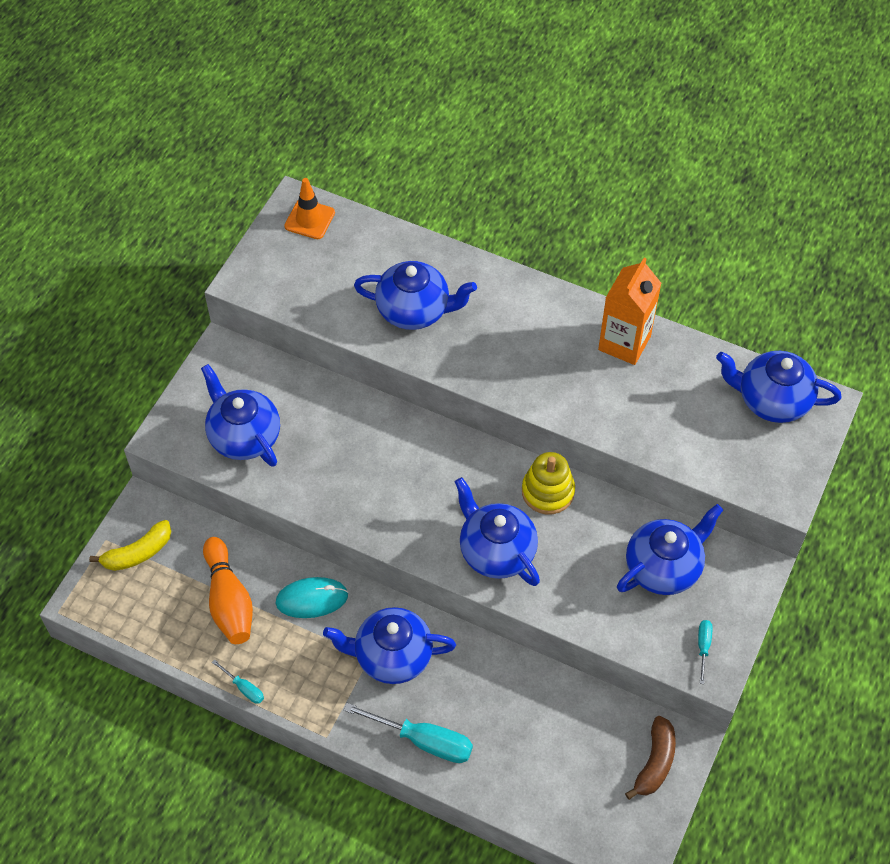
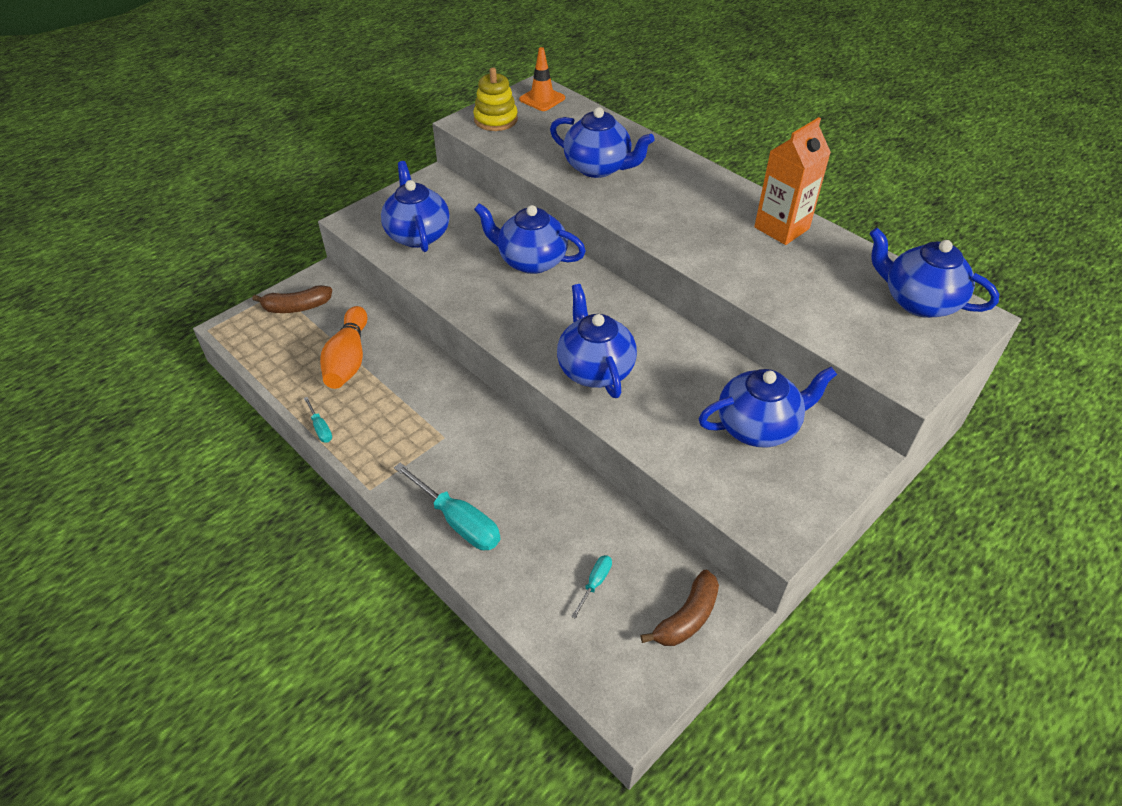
camera: 20 degrees right, 10 degrees down
(138, 553) = (297, 307): yellow banana -> brown banana
(312, 599) = (419, 378): turquoise mouse -> none
(391, 656) = (465, 442): blue teapot -> blue teapot (531, 261)
(548, 491) = (666, 337): yellow stacking toy -> yellow stacking toy (496, 120)
(703, 647) = (775, 508): turquoise screwdriver -> turquoise screwdriver (595, 583)

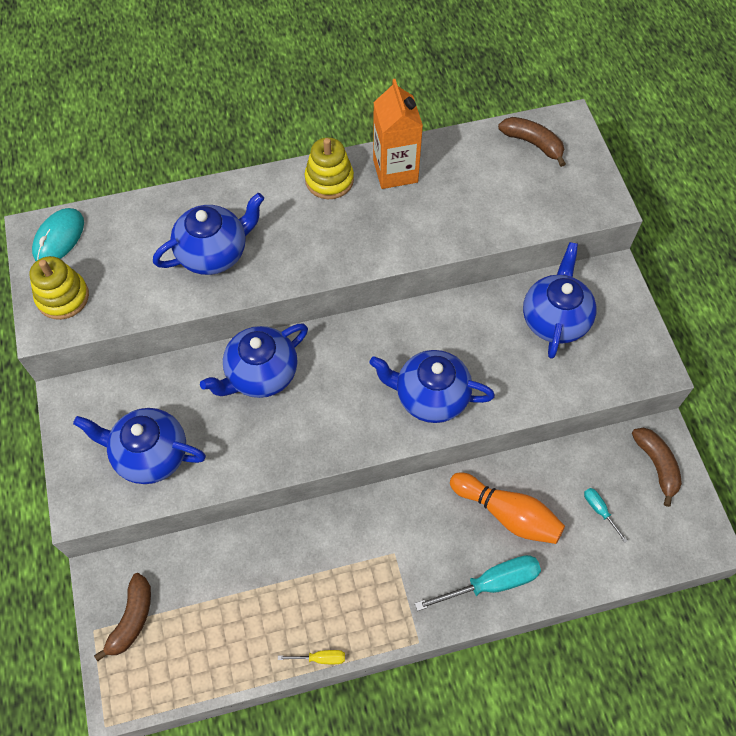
camera: 60 degrees left, 15 degrees up
(320, 428) = (320, 658): turquoise screwdriver -> yellow screwdriver
(348, 359) = (244, 597): orange bowling pin -> orange bowling pin (507, 514)
(542, 99) = (59, 238): orange traffic cone -> turquoise mouse
(730, 196) = (329, 180): none -> yellow stacking toy
(918, 301) = (533, 143): blue teapot -> brown banana

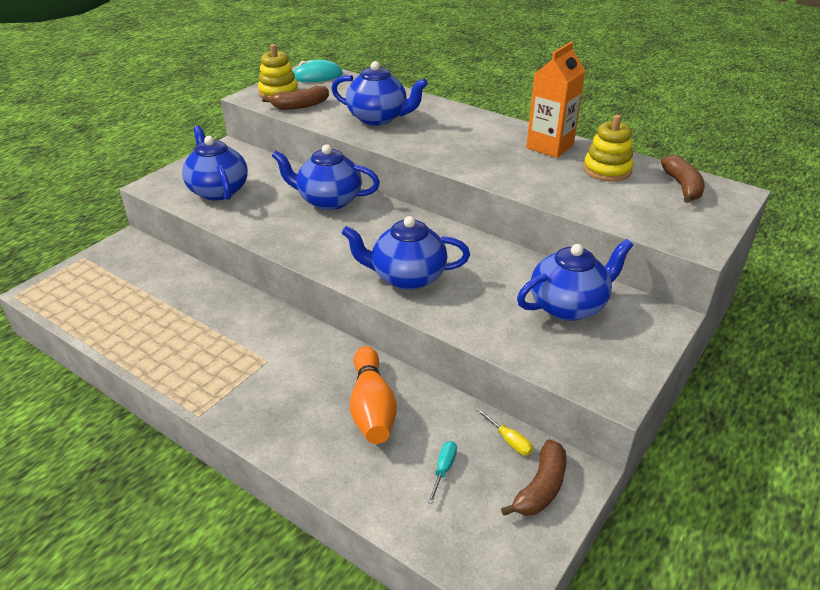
camera: 50 degrees right, 25 degrees down
(132, 619) = (104, 268): brown banana -> brown banana (300, 106)
(320, 658) = (140, 367): yellow screwdriver -> yellow screwdriver (509, 440)
(329, 180) = (498, 129): yellow stacking toy -> yellow stacking toy (607, 170)
(430, 396) = (407, 277): blue teapot -> blue teapot turned 60 degrees counterclockwise
(491, 583) = (294, 432): turquoise screwdriver -> none

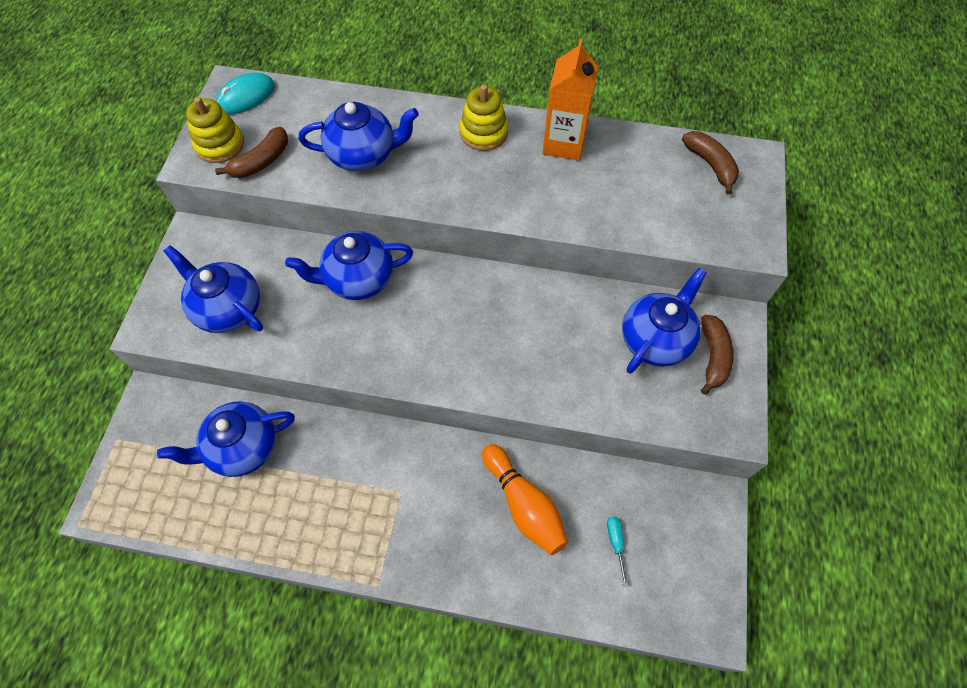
camera: 25 degrees left, 25 degrees up
(407, 277) = (497, 361): blue teapot -> blue teapot (242, 447)
(509, 440) = (651, 488): yellow screwdriver -> none
(540, 488) = (696, 525): brown banana -> brown banana (713, 357)
(607, 170) = (634, 163): yellow stacking toy -> yellow stacking toy (483, 133)

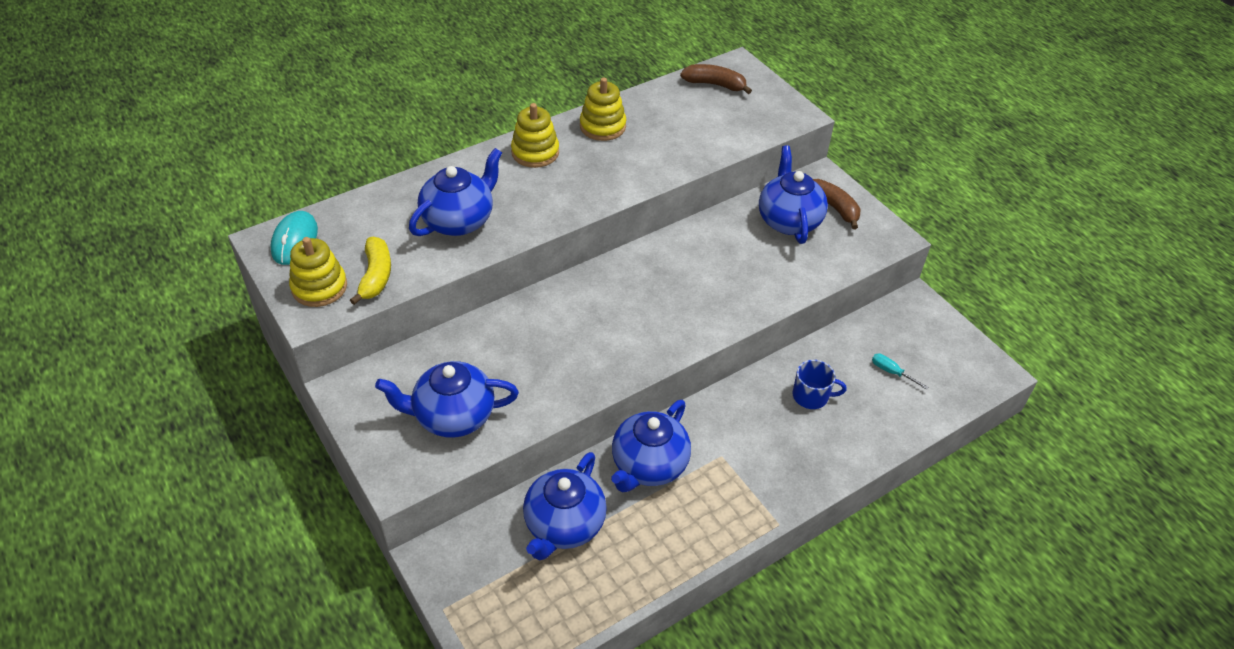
camera: 45 degrees left, 15 degrees down
(261, 161) = (376, 276): brown banana -> yellow banana
(358, 279) = (536, 323): blue teapot -> blue teapot (648, 465)
(524, 504) = (811, 396): orange bowling pin -> blue mug
(564, 143) = (602, 126): orange carton -> yellow stacking toy

